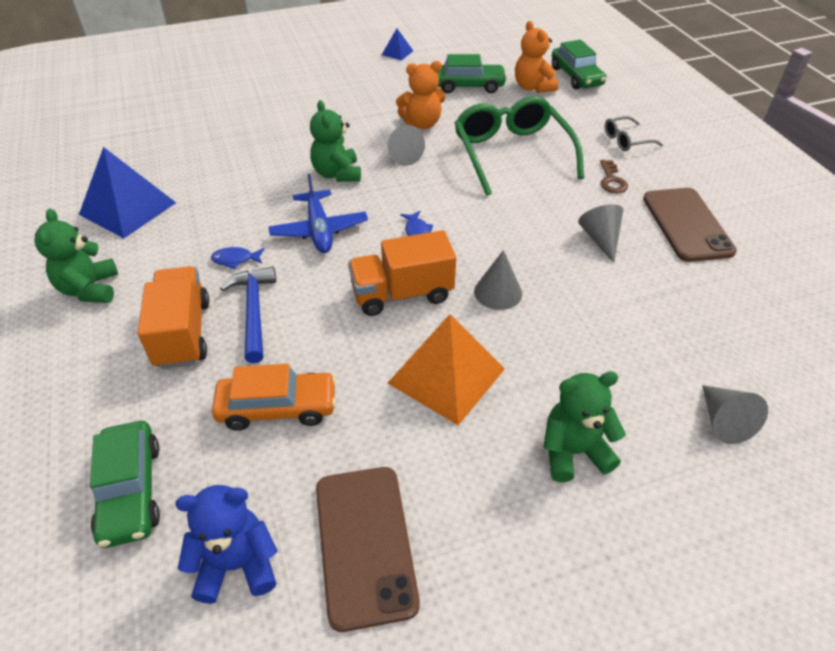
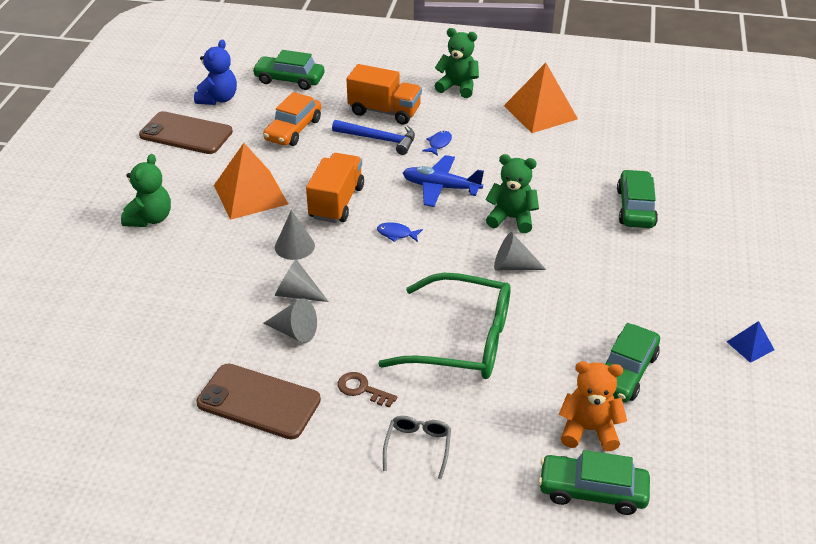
camera: 120 degrees right, 5 degrees down
(128, 208) = (540, 112): blue pyramid -> orange pyramid
(272, 119) = (635, 208): none -> green car
(422, 124) = (562, 300): orange teddy bear -> none
(723, 421) = (94, 290): grey cone -> grey cone (297, 294)

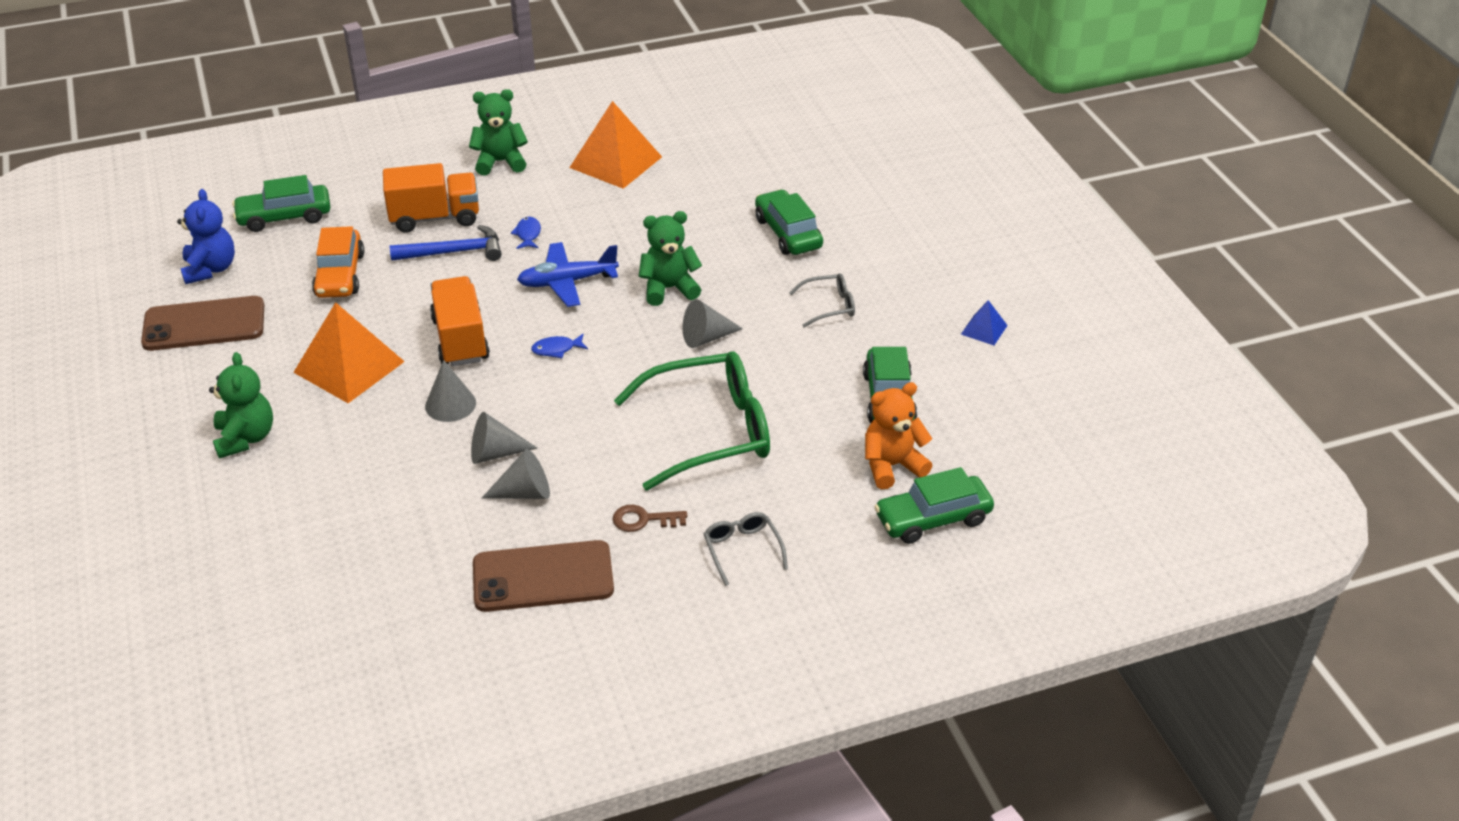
camera: 30 degrees left, 0 degrees up
(628, 277) = (829, 306): none -> grey glasses

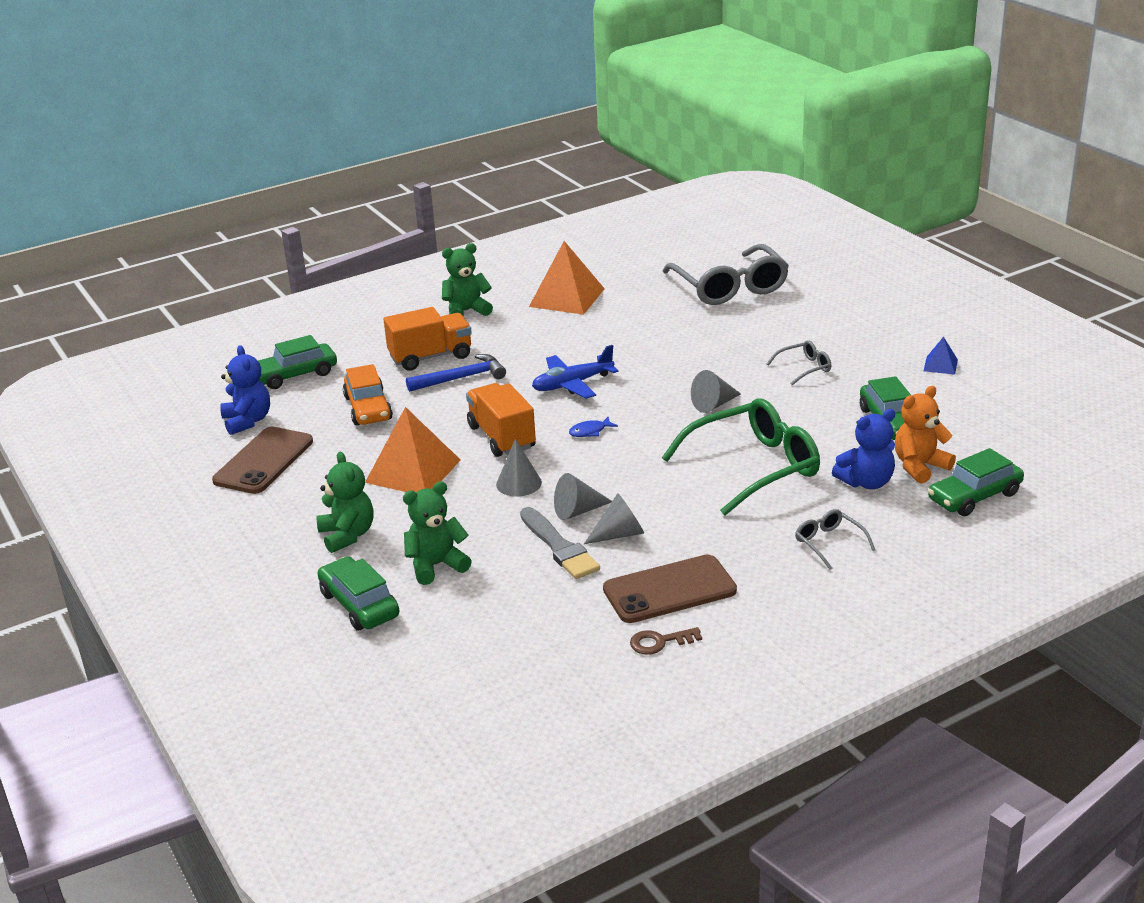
camera: 10 degrees left, 10 degrees down
(204, 325) = (264, 461): brown phone -> brown phone turned 45 degrees counterclockwise
(454, 497) = (559, 547): none -> grey brush
(528, 234) = (519, 357): blue fish -> none
(643, 520) = (733, 536): brown key -> brown key (659, 642)
(669, 289) = (662, 376): green teddy bear -> green teddy bear (436, 565)
(788, 233) = (741, 324): green car -> green car (359, 604)
(800, 178) = (729, 287): none -> grey glasses
(822, 475) = (866, 482): none -> blue teddy bear

